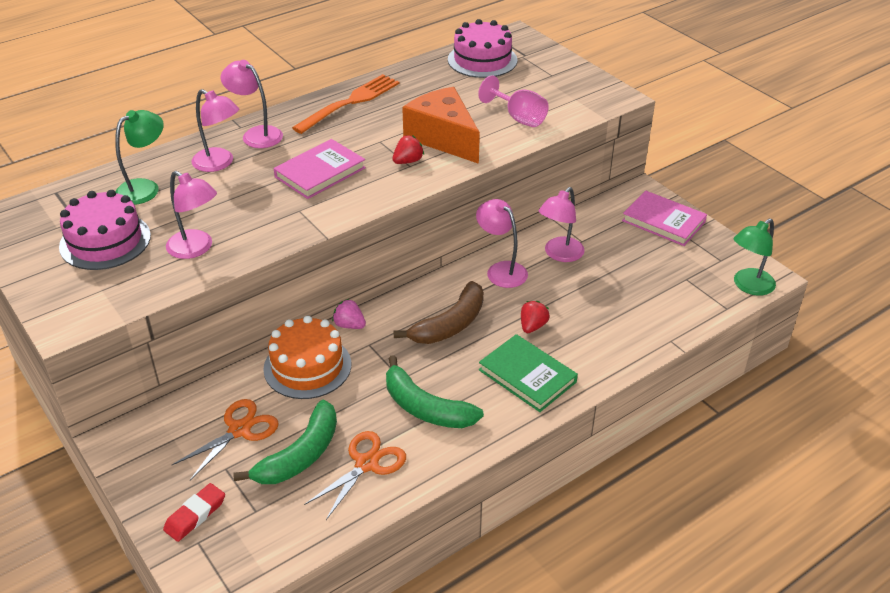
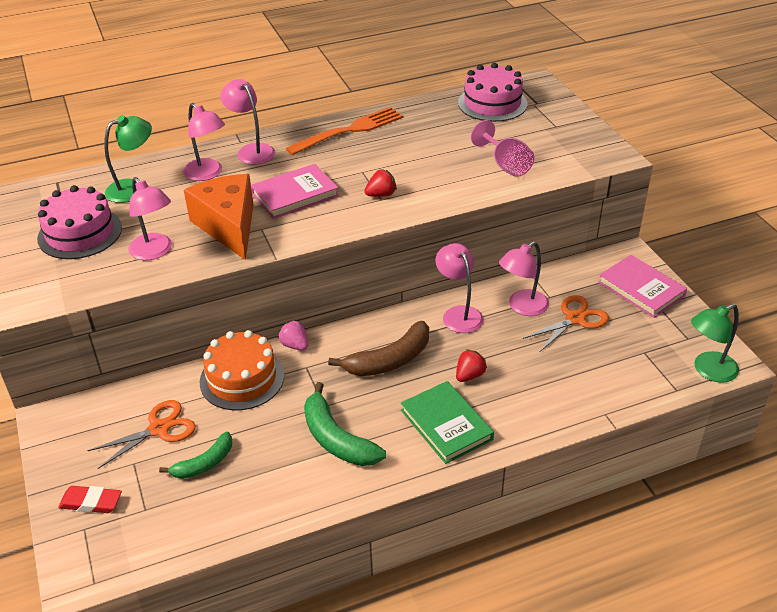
camera: 15 degrees right, 0 degrees up
(195, 515) = (91, 502): red eraser -> red eraser turned 45 degrees clockwise
(300, 455) = (204, 463): green banana -> green banana, size x0.64
(367, 464) = (261, 484): orange scissors -> orange scissors (575, 319)
(443, 138) = (424, 176): orange cheese -> orange cheese (228, 226)

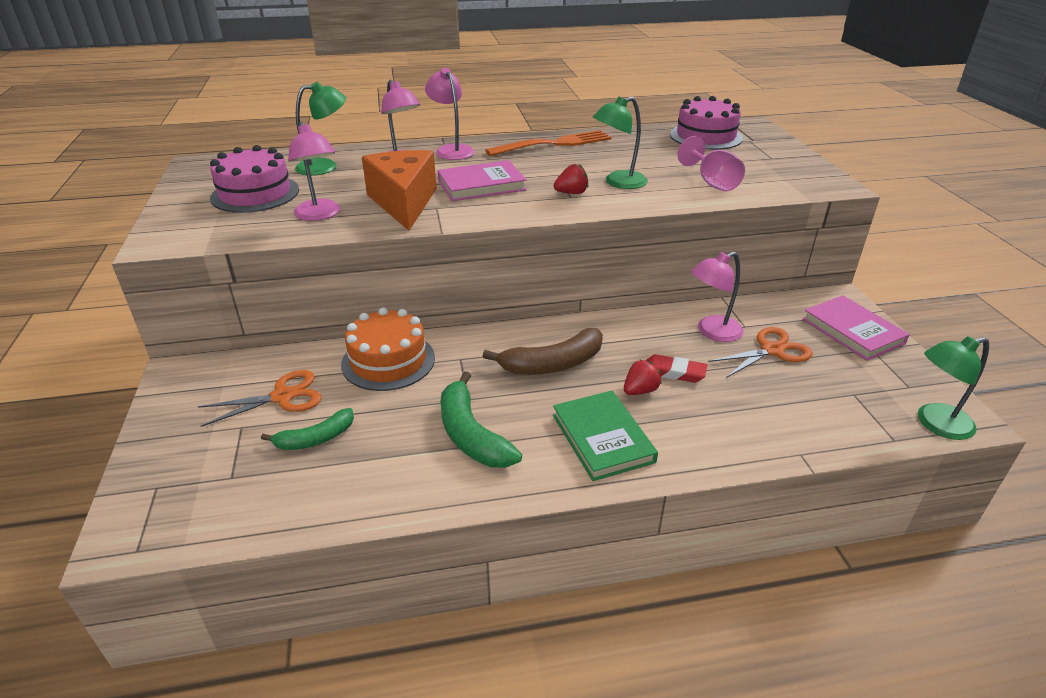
camera: 10 degrees right, 5 degrees down
(91, 502) = (177, 460): red eraser -> red eraser (674, 372)
(295, 345) = (455, 337): pink strawberry -> none
(421, 176) = (618, 182): none -> green lamp
(458, 314) = (639, 330): pink lamp -> none

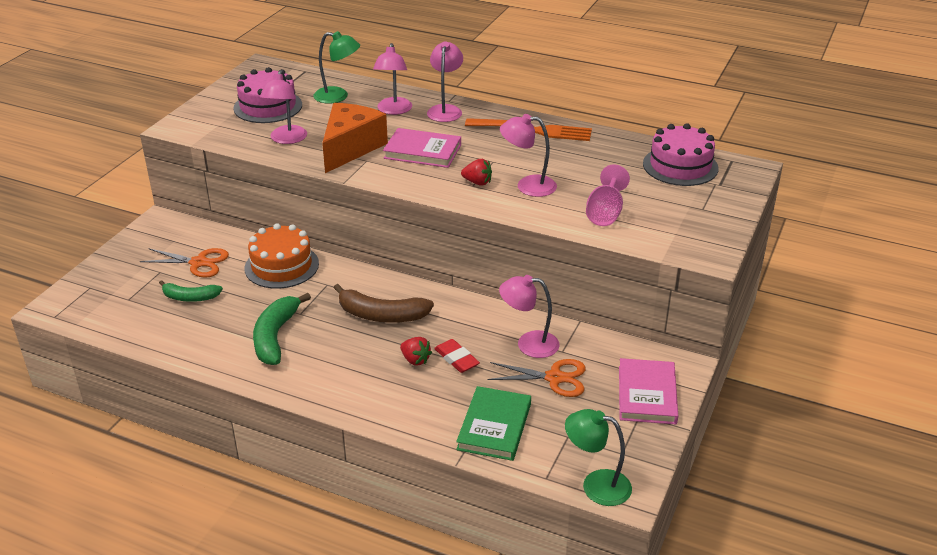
camera: 35 degrees right, 0 degrees up
(602, 438) = (349, 377): green book -> green book (494, 426)
(618, 182) = (527, 186): green lamp -> pink lamp
(640, 391) = (415, 360): red strawberry -> red strawberry turned 45 degrees clockwise

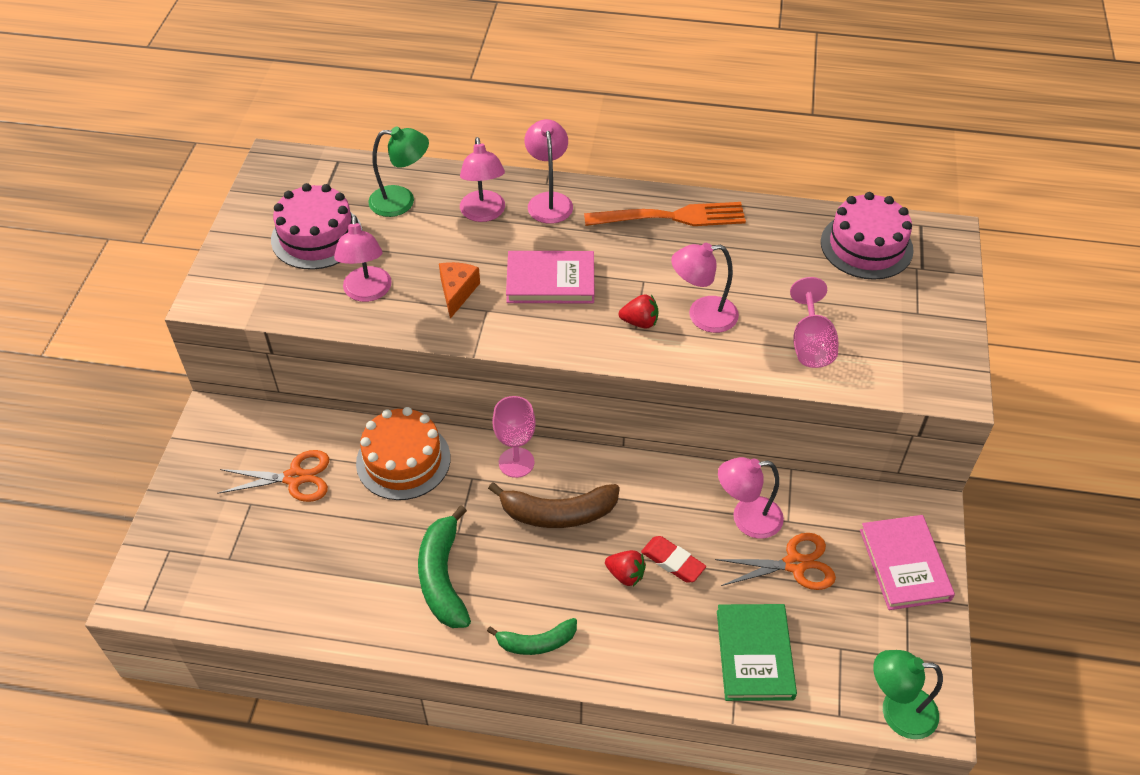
camera: 15 degrees left, 15 degrees up
(190, 297) = (308, 538): green banana -> green banana (536, 642)
(350, 148) = (457, 292): orange cheese -> orange cheese, size x0.52
(365, 281) = (516, 462): none -> pink goblet

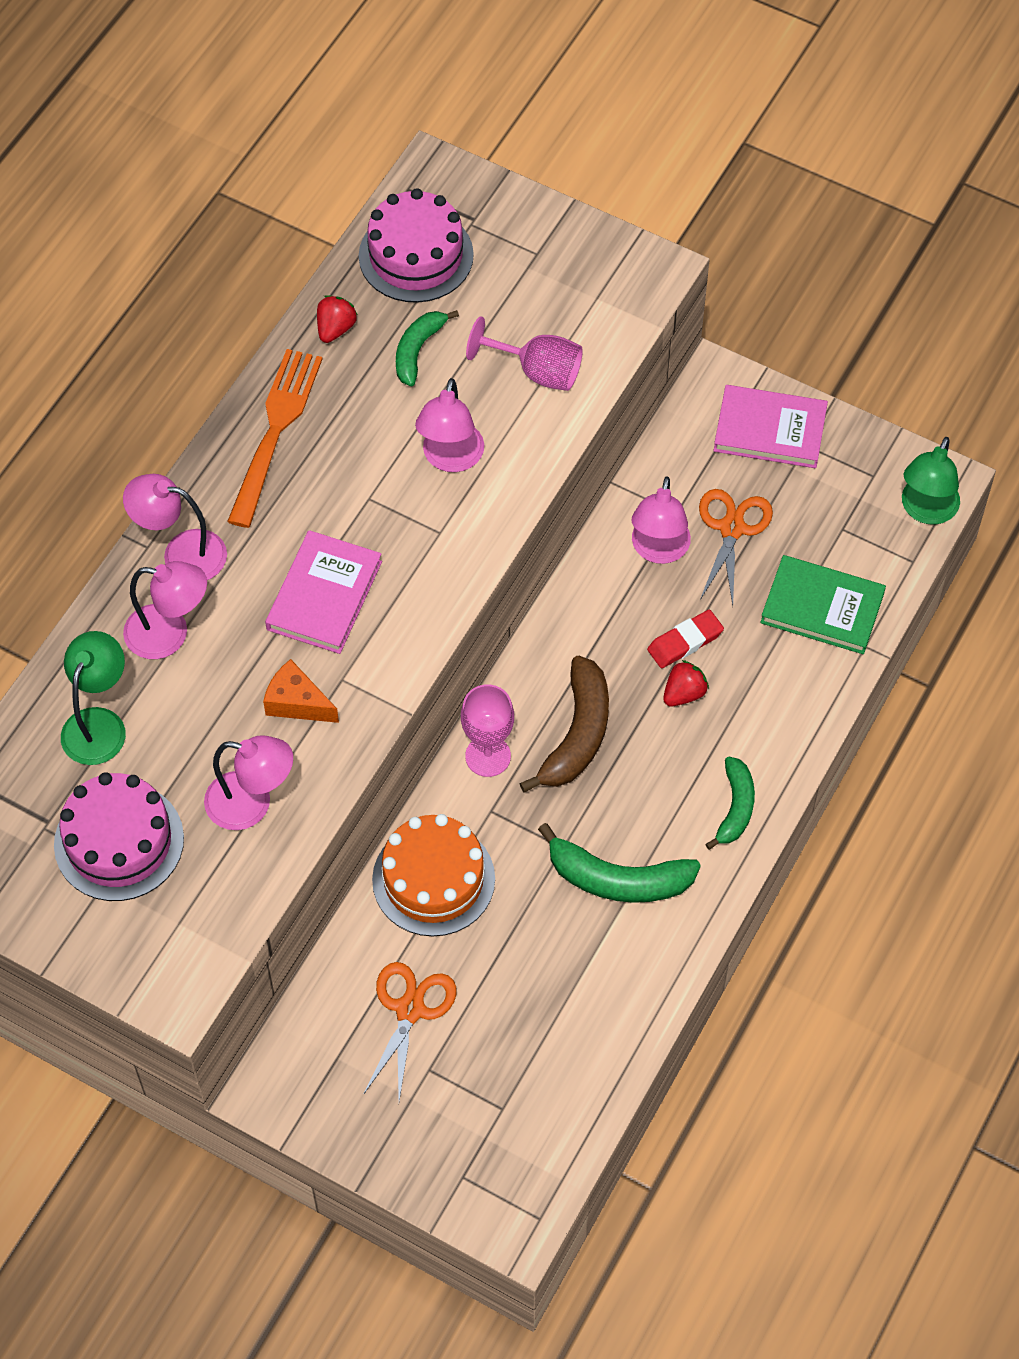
camera: 70 degrees left, 10 degrees up
(640, 322) = (432, 524): red strawberry -> red strawberry (335, 328)
(785, 271) = (418, 350): none -> green banana

